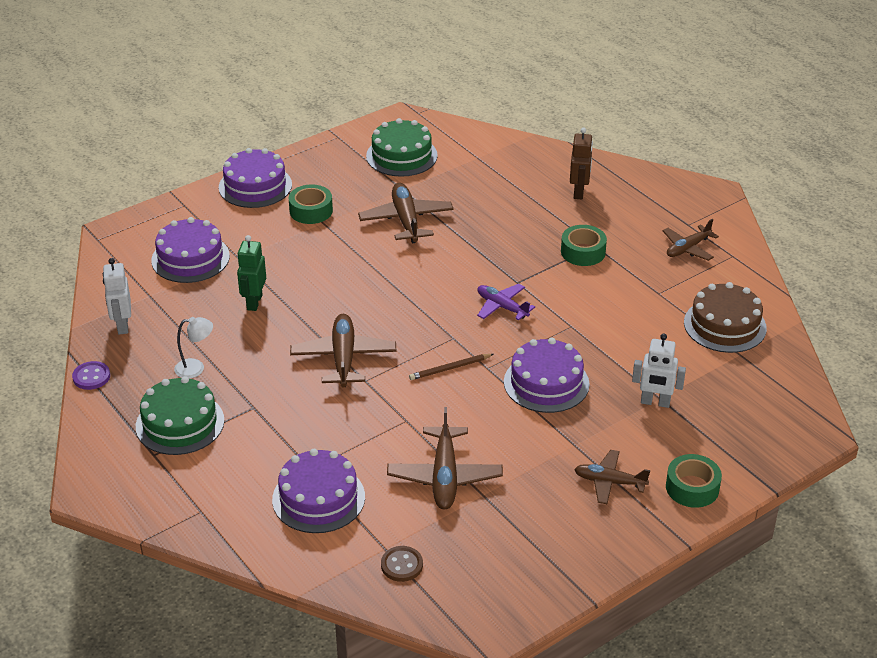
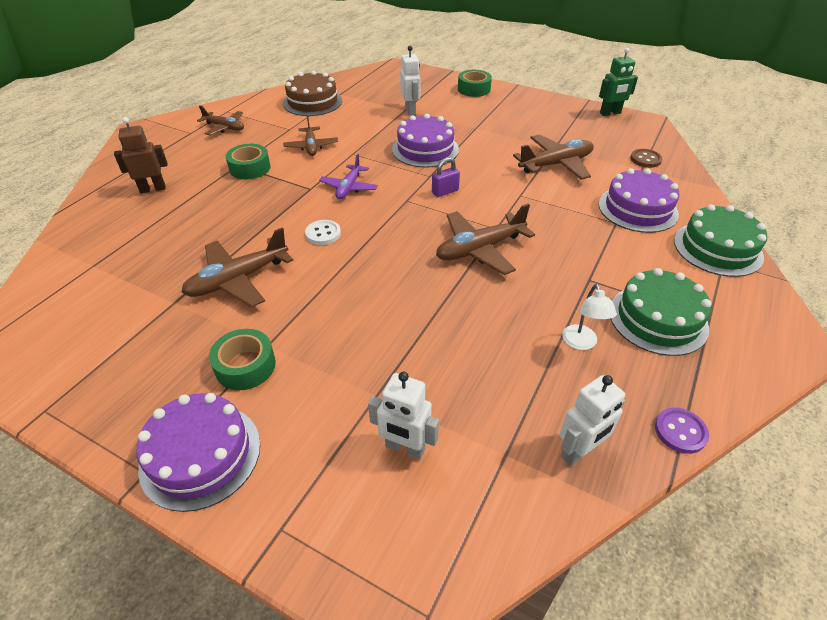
camera: 115 degrees left, 5 degrees up
(190, 258) = (405, 448): purple cake -> white robot
(196, 368) = (581, 343): white lamp -> white lamp turned 150 degrees counterclockwise
(254, 302) = (448, 343): green robot -> green robot (610, 113)
(401, 156) = (94, 327): green cake -> green cake (717, 248)
(436, 274) = (323, 233): none -> white button
(450, 368) = (445, 192): brown pencil -> purple padlock
(609, 482) = (496, 111): brown plane -> brown plane (311, 146)

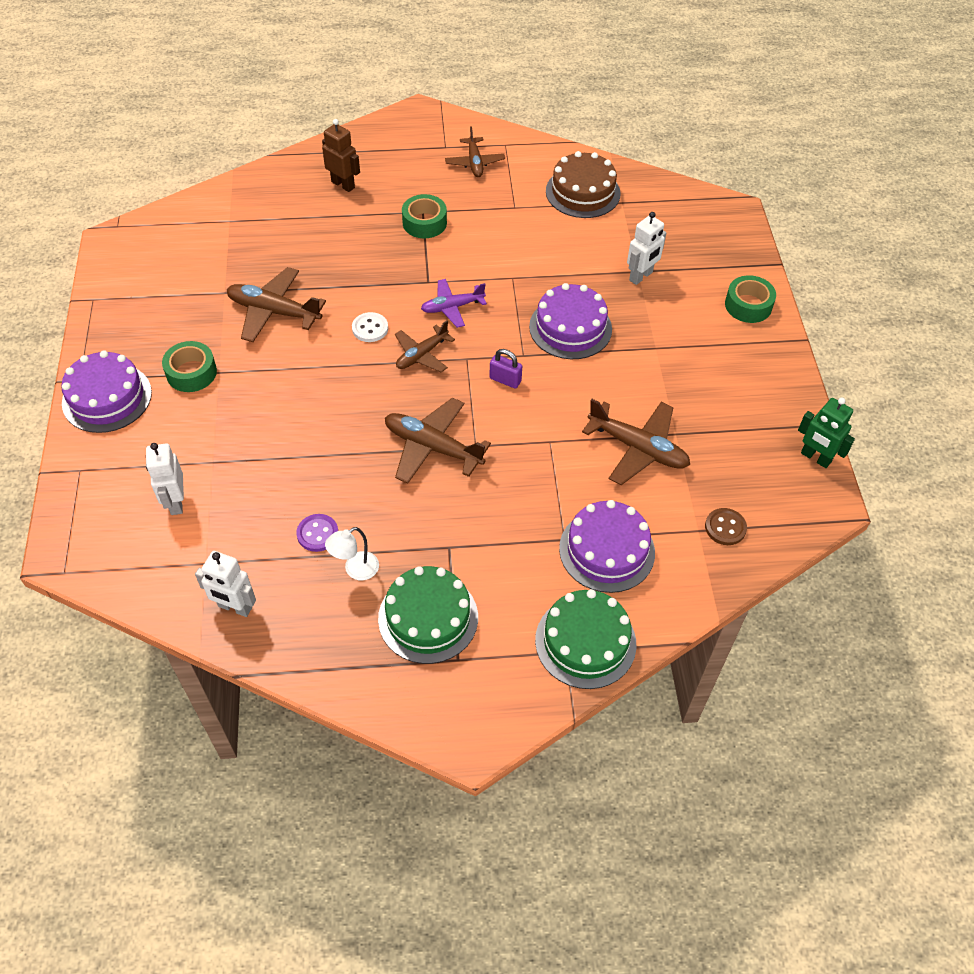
camera: 55 degrees right, 10 degrees up
(311, 146) = (497, 241): brown plane -> brown plane (422, 355)
(680, 431) = (296, 669): purple button -> purple button (317, 534)

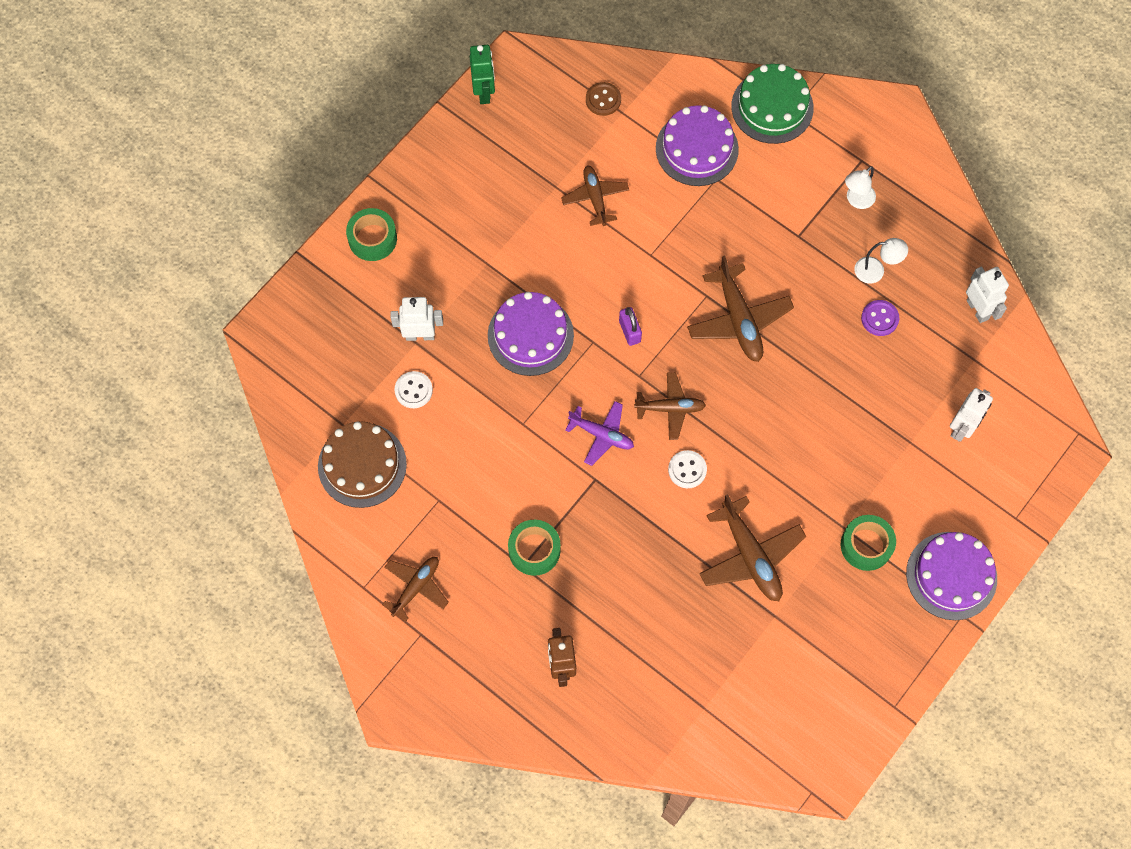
camera: 135 degrees left, 15 degrees up
(428, 618) = (856, 200): green cake -> white lamp
(604, 246) = (413, 390): none -> white button
(638, 448) = (595, 198): brown plane -> brown plane, size x0.65

